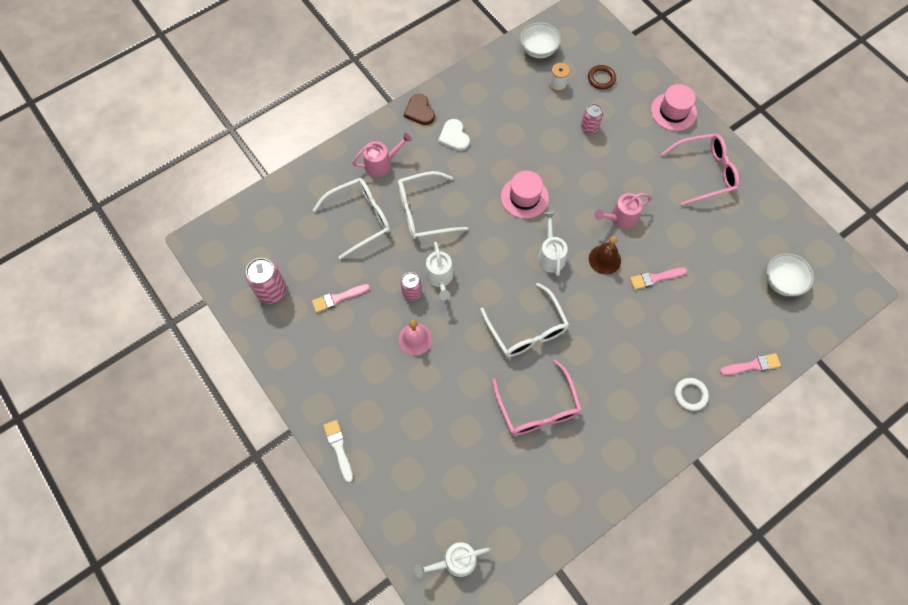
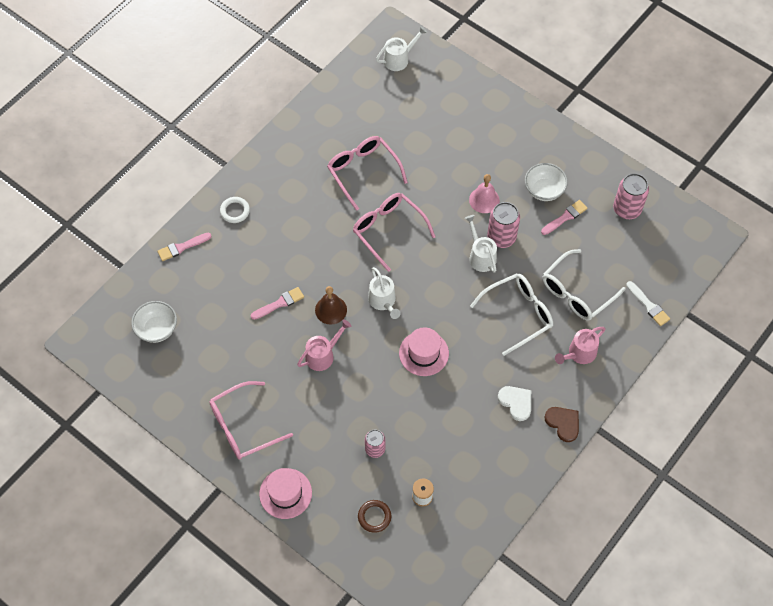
camera: 165 degrees right, 5 degrees down
(338, 447) = (515, 108): white brush -> white brush (648, 305)
(412, 292) = (501, 237): pink can -> pink can, size x1.58
(527, 329) = (388, 230): white glasses -> pink glasses
(538, 50) = (456, 538): white bowl -> white bowl (544, 190)

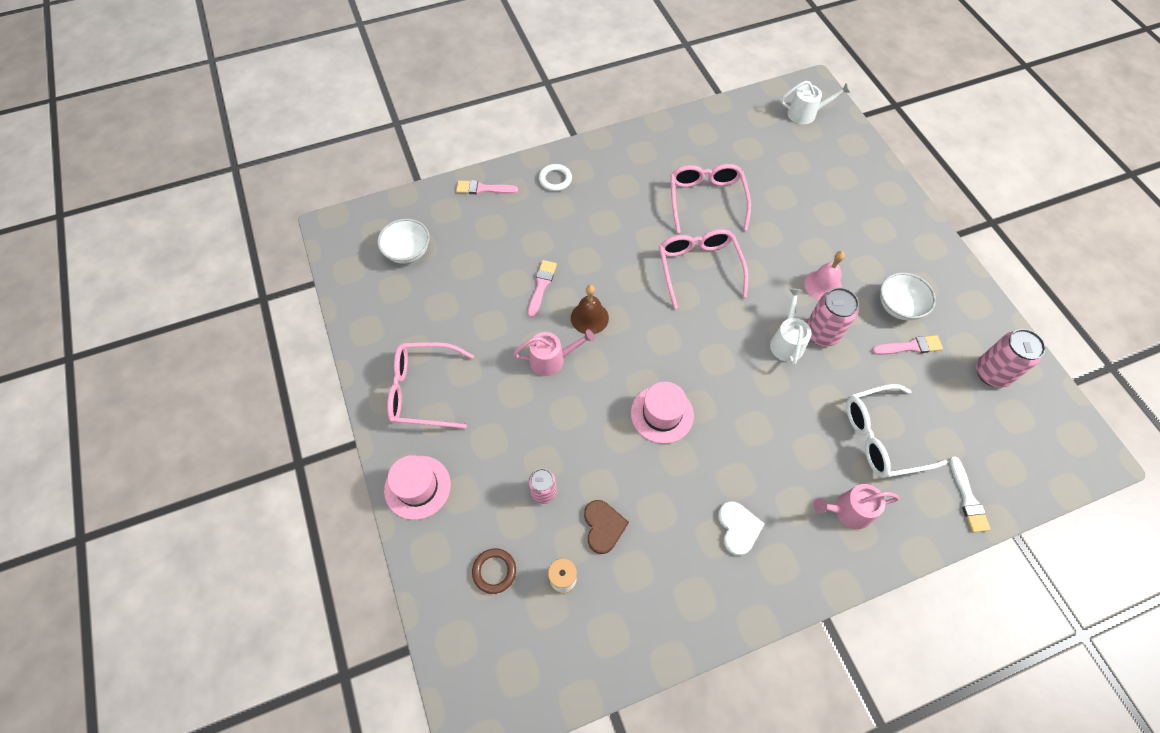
camera: 30 degrees right, 0 degrees up
(279, 303) = (541, 286): pink brush -> pink brush turned 75 degrees counterclockwise
(383, 301) = (650, 336): white watering can -> none
(518, 314) = (796, 426): white glasses -> none
(563, 423) = (783, 586): brown heart -> brown heart (603, 526)

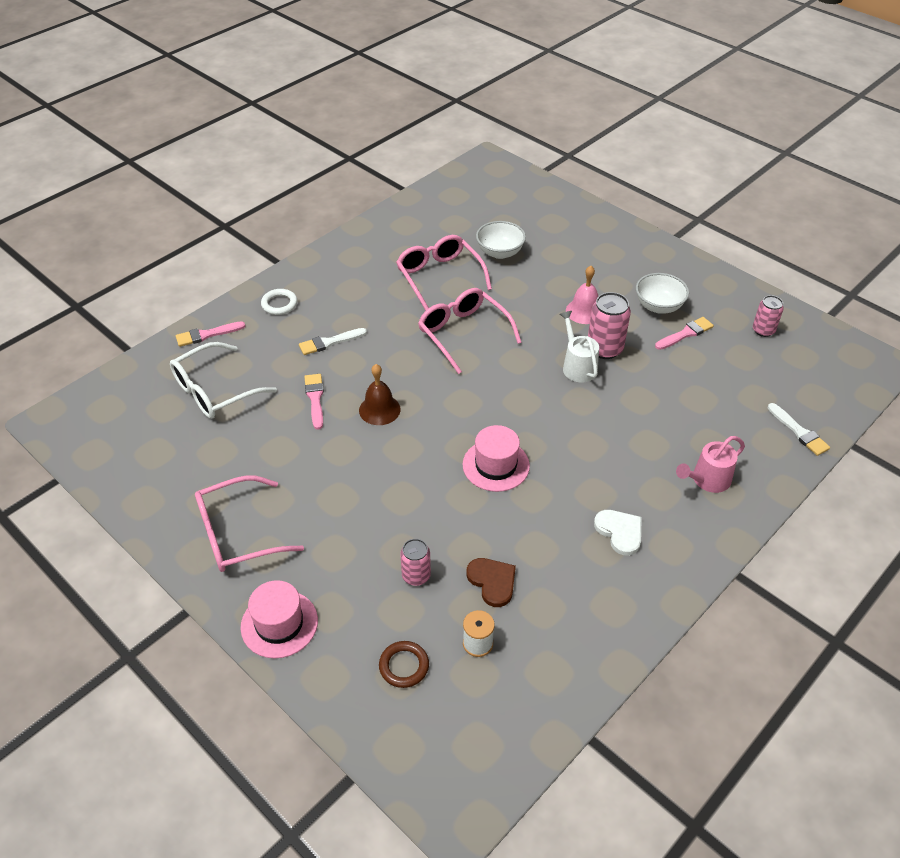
camera: 25 degrees left, 15 degrees down
(408, 252) = (152, 415): white bowl -> white bowl (500, 252)
(552, 360) = (361, 458): pink watering can -> none
(579, 233) = (329, 342): none -> white brush
(805, 114) = (493, 183): white watering can -> none
(881, 437) = (702, 412): white glasses -> white glasses (214, 391)
(992, 373) = (763, 330): pink can -> pink can, size x0.63

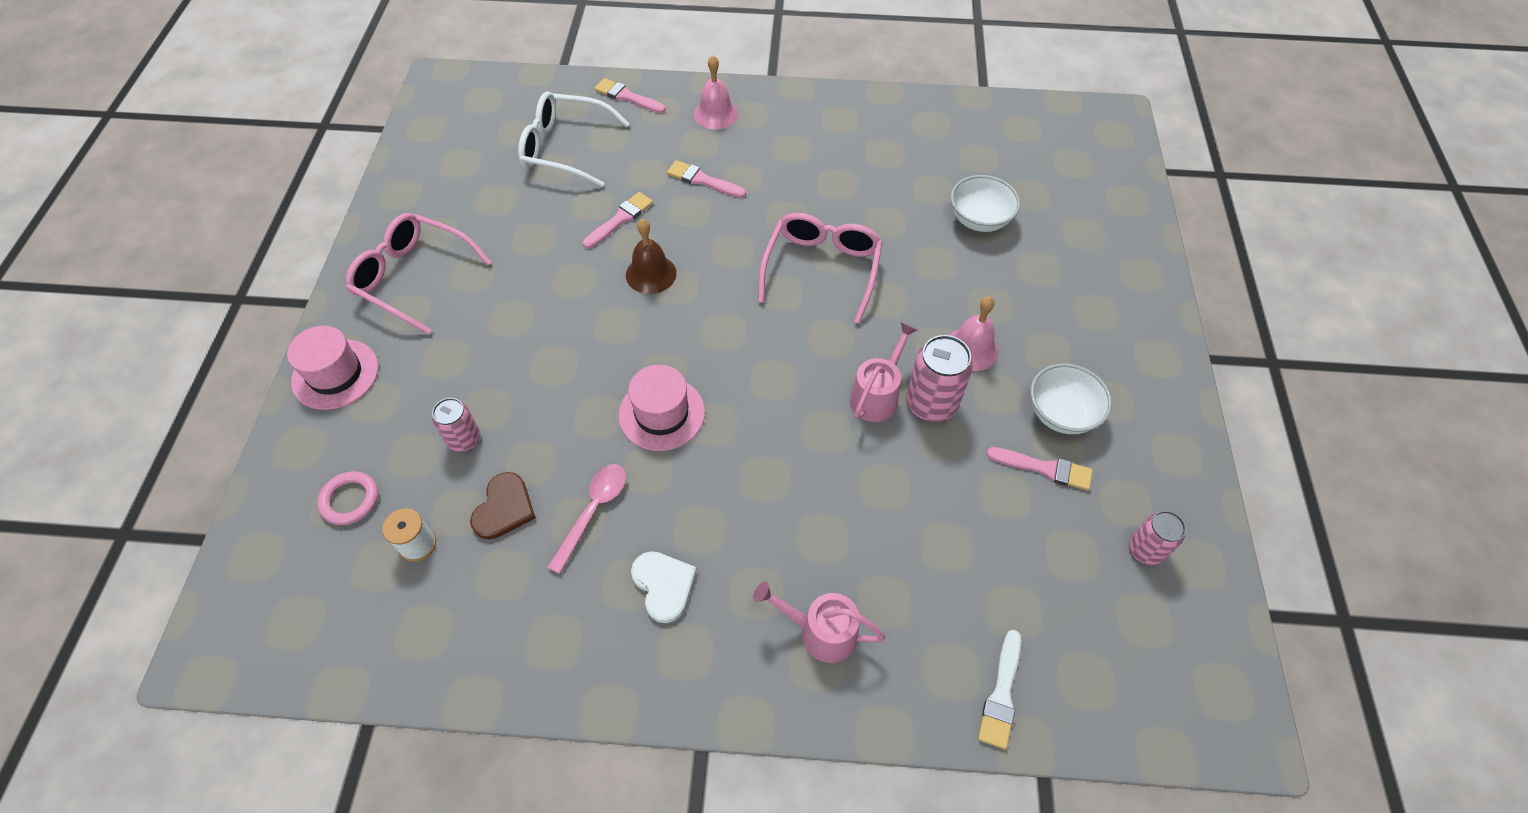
camera: 50 degrees right, 10 degrees up
(279, 304) = (715, 114): white ring -> pink bell
(329, 342) = (703, 180): white brush -> pink brush
(404, 666) = (350, 500): brown ring -> pink ring
(439, 277) = (884, 197): pink glasses -> none
(537, 537) = (593, 511): none -> pink spoon
(577, 366) = (877, 395): white watering can -> pink watering can
(620, 532) = (664, 585): white heart -> white heart turned 45 degrees counterclockwise

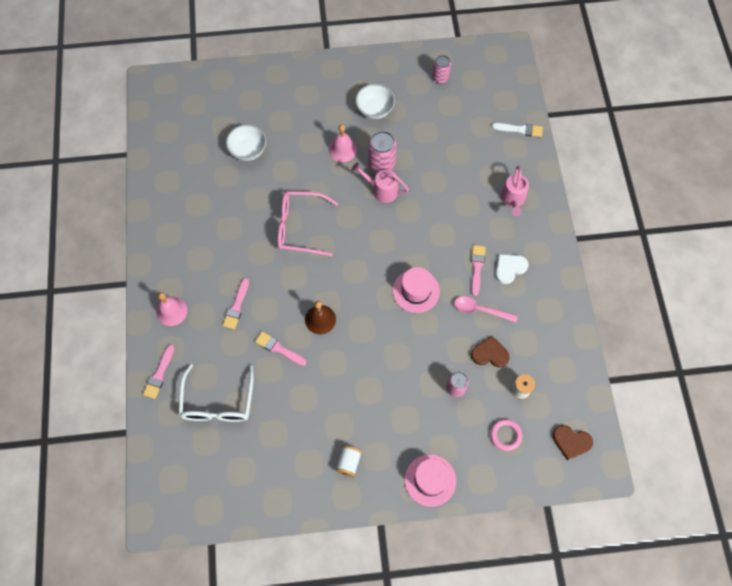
camera: 100 degrees left, 10 degrees up
(284, 610) = (571, 442): none -> brown heart
(413, 277) = (349, 463): pink glasses -> white spool
(1044, 468) = (408, 116): pink brush -> pink brush (477, 267)

